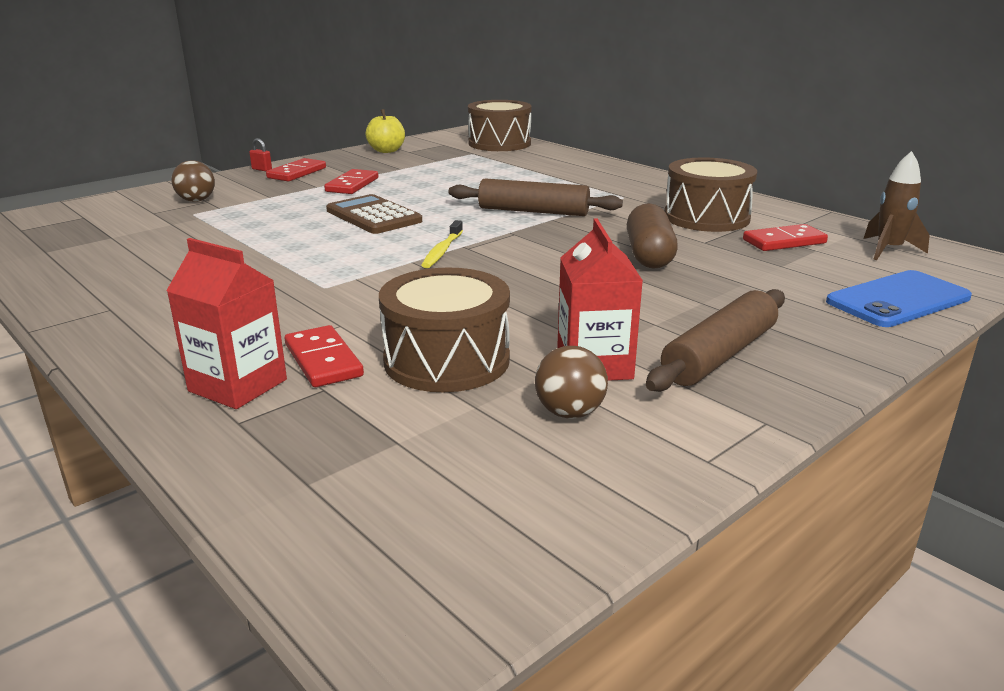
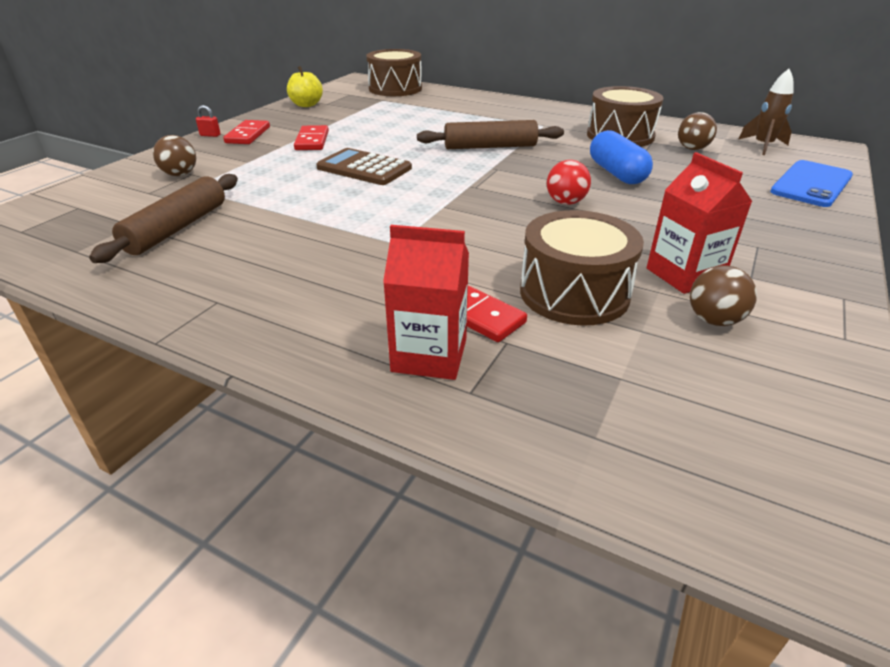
camera: 20 degrees left, 10 degrees up
(442, 251) = (458, 193): yellow toothbrush -> none
(549, 276) = (565, 202): none -> red ball
(649, 255) = (616, 173): brown capsule -> blue capsule
(719, 355) = (756, 249): brown rolling pin -> brown rolling pin (177, 228)
(784, 241) = (692, 148): red domino -> brown ball

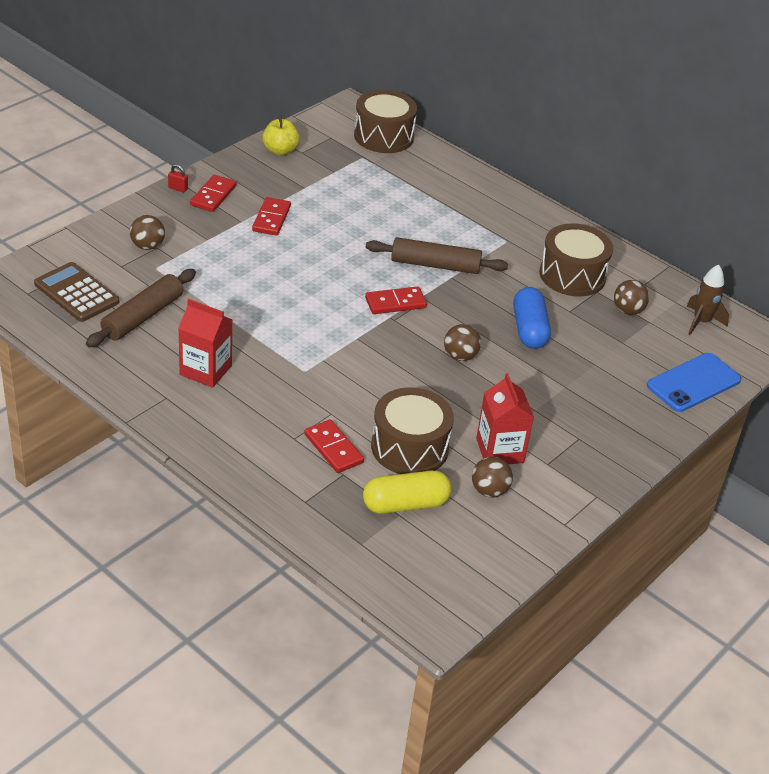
camera: 10 degrees right, 5 degrees up
(364, 168) = (307, 272): brown calculator -> brown calculator (76, 293)
(429, 355) = (291, 472): red carton -> red carton (205, 370)
(468, 175) = (395, 303): none -> red domino
(565, 202) = (460, 356): red ball -> brown ball
(619, 362) = (405, 504): none -> yellow capsule

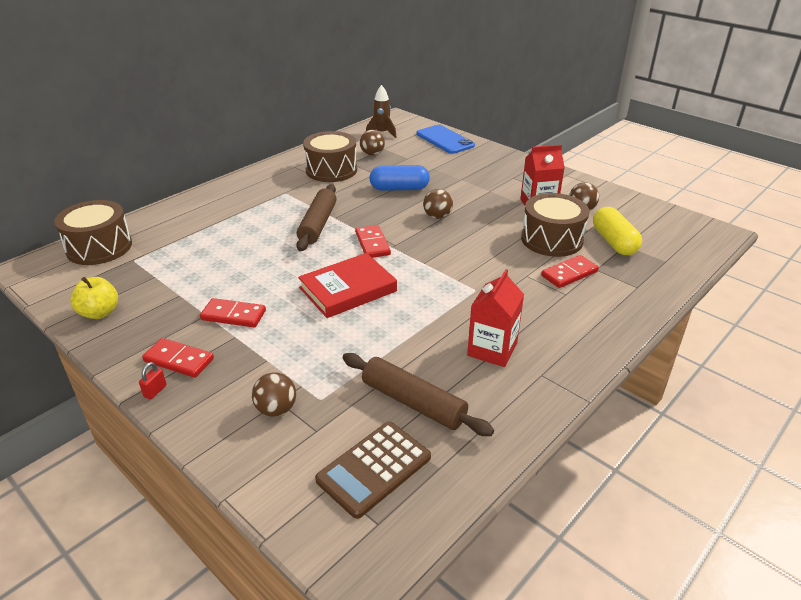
camera: 85 degrees left, 5 degrees down
(308, 284) = (348, 289): none -> red book

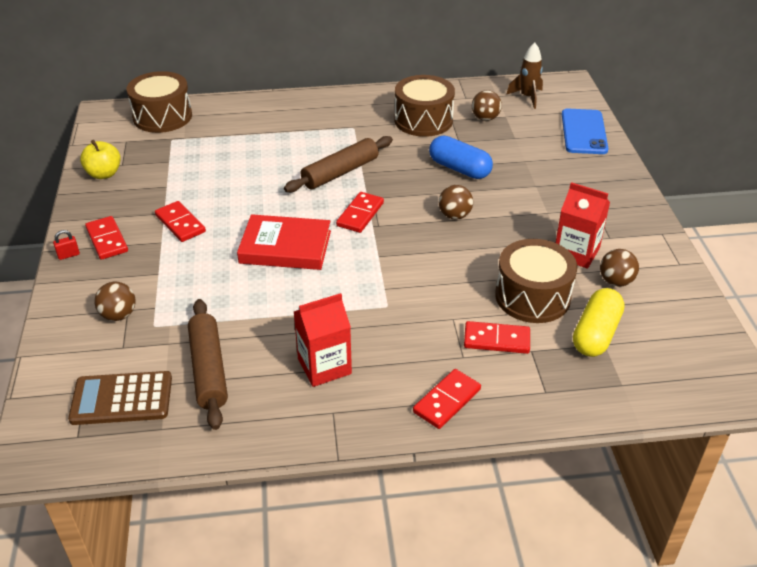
camera: 40 degrees right, 5 degrees up
(596, 324) = (447, 401): none -> red domino

